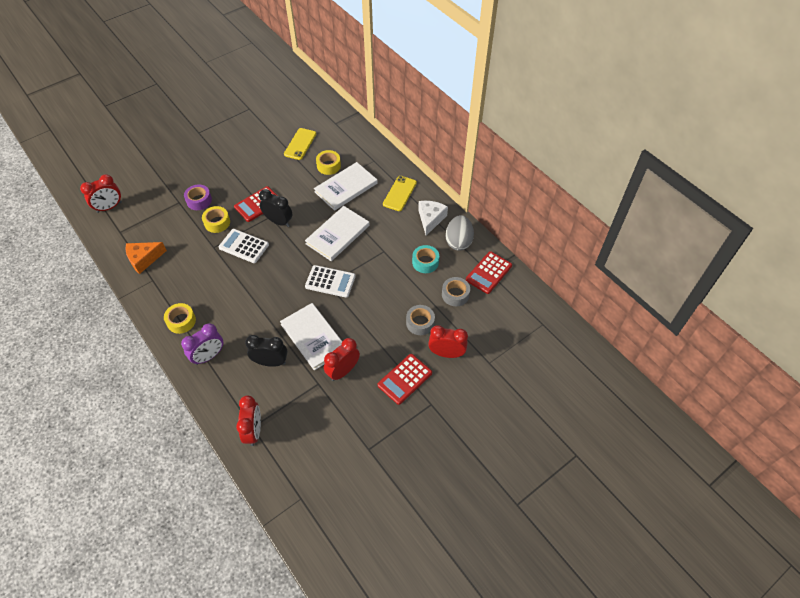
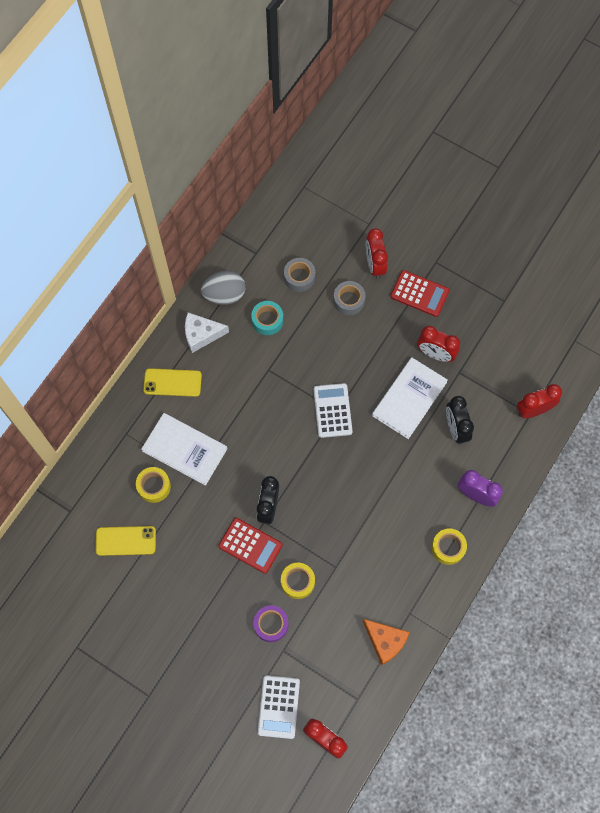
camera: 110 degrees left, 15 degrees up
(244, 246) = (321, 530): white calculator -> white calculator (278, 707)
(338, 234) = (263, 429): white book -> none
(488, 273) = (257, 252): red calculator -> none

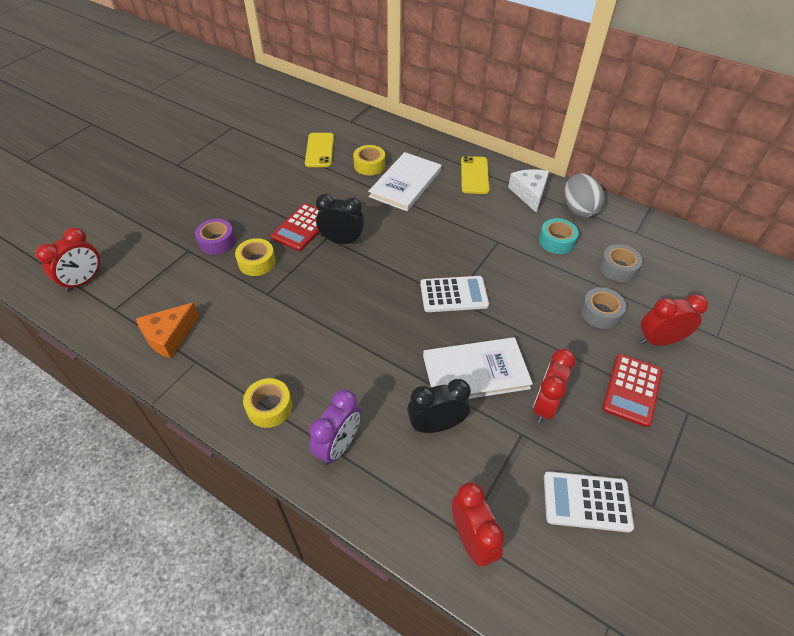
camera: 90 degrees right, 20 degrees down
(278, 707) = (132, 247): white calculator -> white calculator (586, 501)
(409, 399) = (475, 372): white book -> white book turned 45 degrees counterclockwise

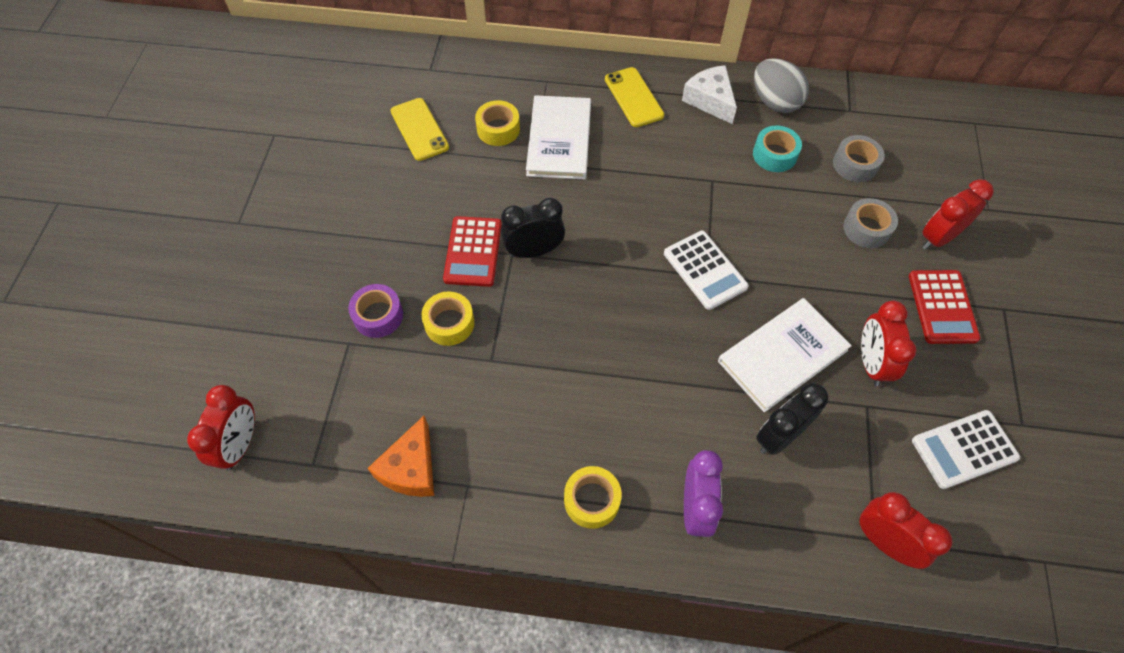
camera: 25 degrees left, 10 degrees up
(453, 294) = (705, 270): white calculator -> white calculator turned 90 degrees clockwise

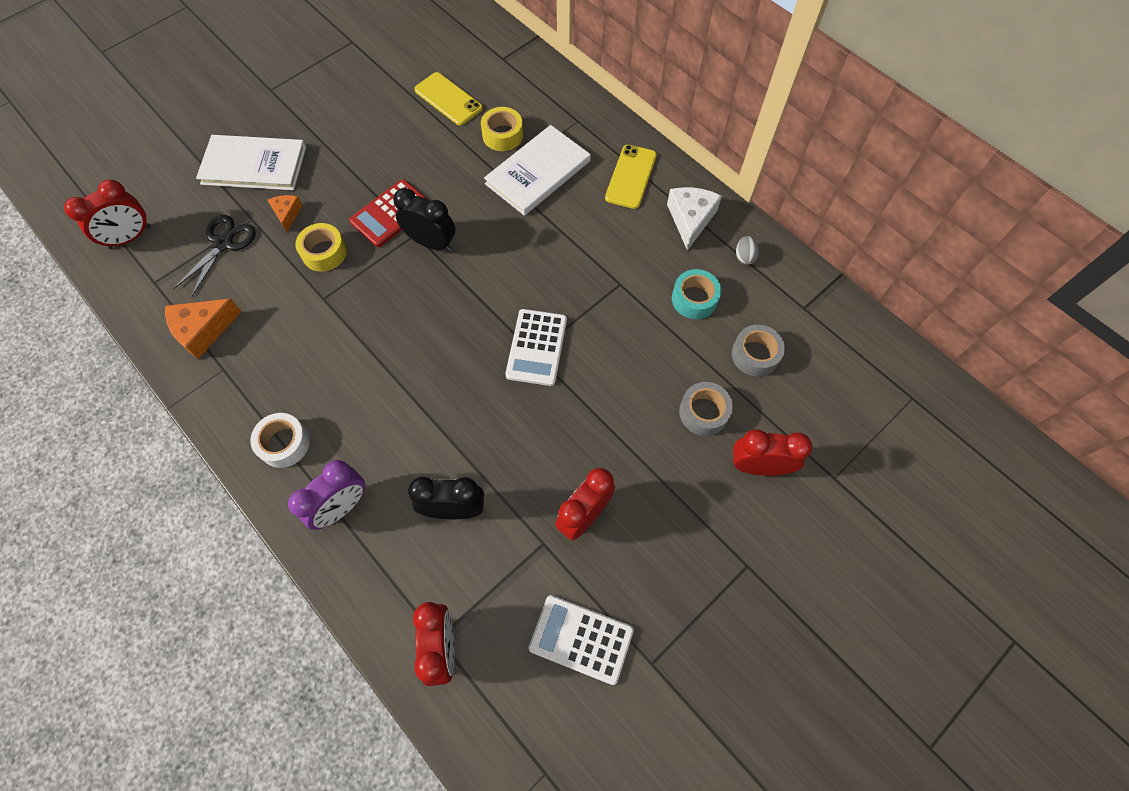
camera: 40 degrees right, 5 degrees up
(344, 382) = (223, 243): none -> black scissors
(378, 315) = (287, 214): purple tape -> orange cheese
(419, 129) = (448, 99): yellow phone -> yellow phone turned 60 degrees counterclockwise
(592, 500) = (284, 443): yellow tape -> white tape
(775, 102) = (744, 257): grey egg -> grey egg, size x0.47
(782, 356) = (522, 455): white book -> white book (254, 165)
(942, 307) = (694, 521): red calculator -> none

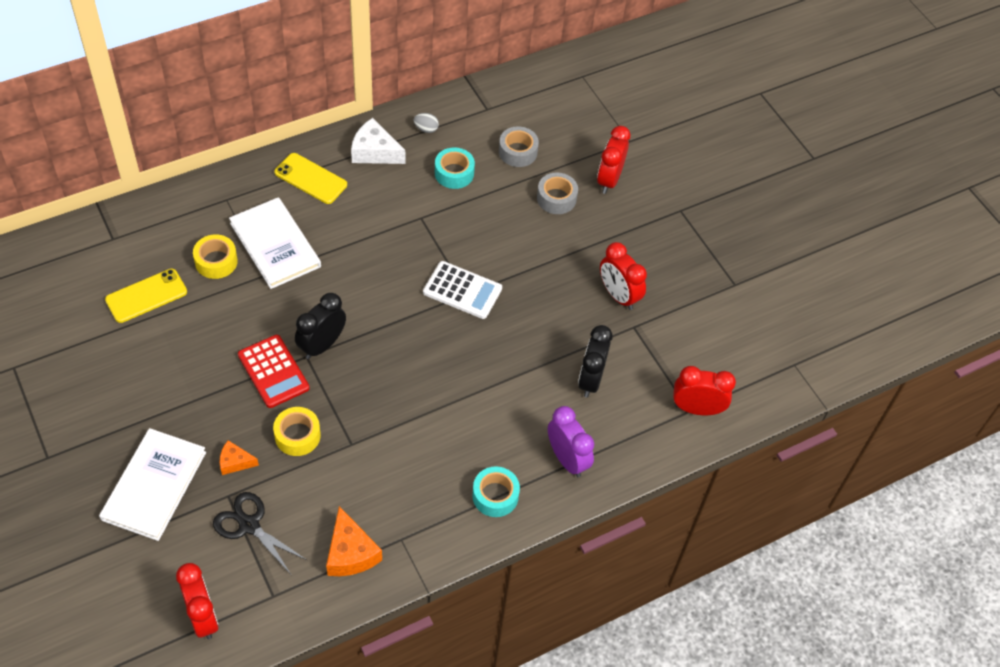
camera: 80 degrees left, 10 degrees down
(284, 443) = (495, 496): white tape -> turquoise tape
(581, 639) = (709, 321): white calculator -> none

